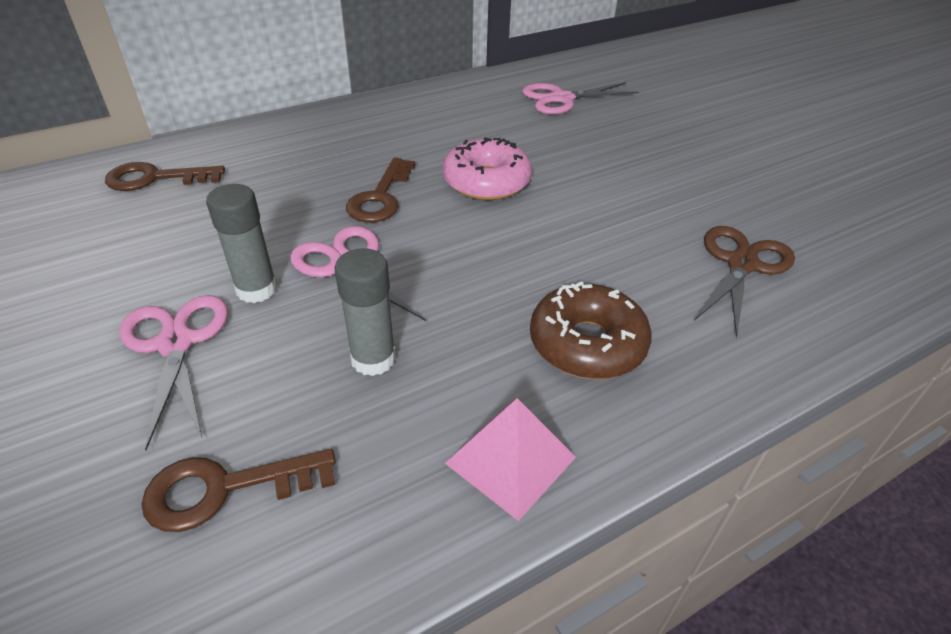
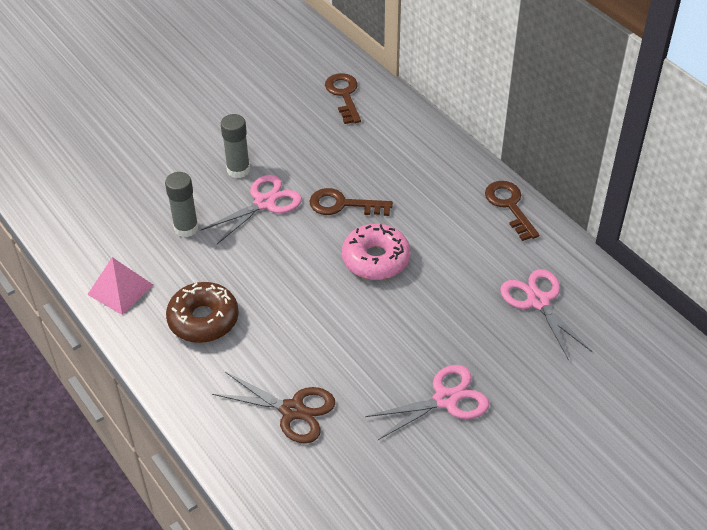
camera: 85 degrees right, 5 degrees up
(176, 343) = (193, 152): pink scissors -> pink scissors (445, 399)
(225, 489) = (106, 194): brown key -> brown key (509, 206)

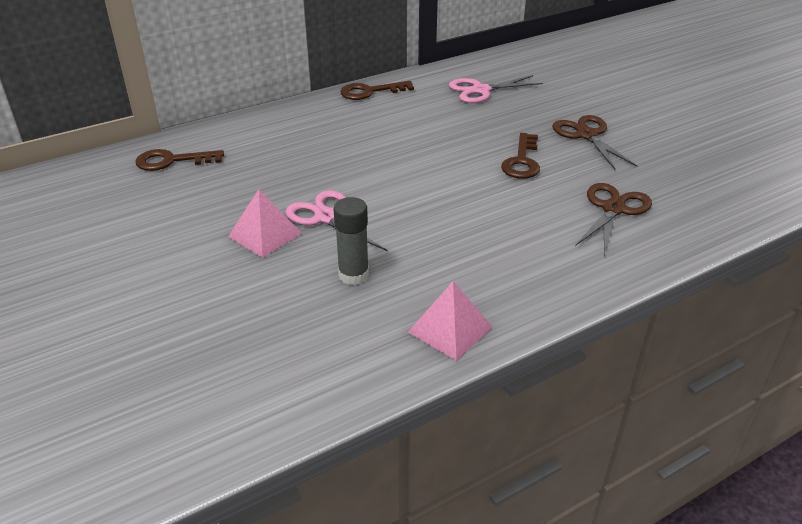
camera: 85 degrees left, 10 degrees down
(203, 319) = (500, 262): brown donut -> none
(238, 170) = (265, 234): grey glue stick -> pink pyramid
(343, 205) = (344, 170): brown key -> brown key (522, 161)
(376, 259) = (424, 156): pink donut -> none
(445, 399) = (587, 135): pink scissors -> brown scissors

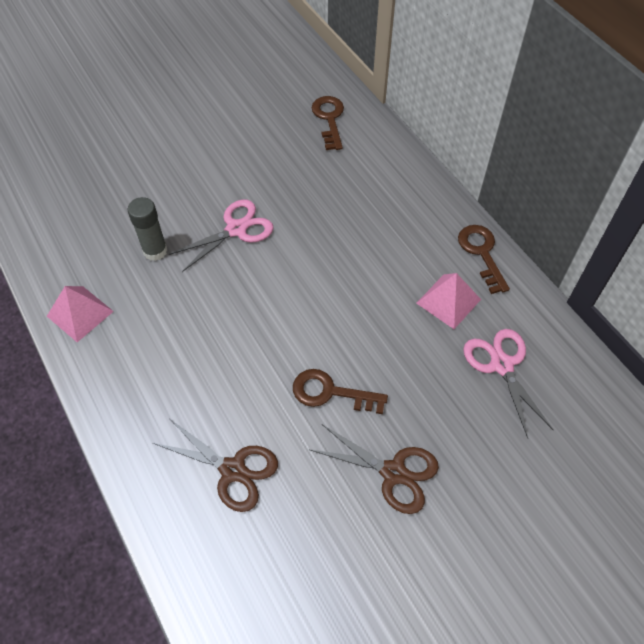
camera: 90 degrees right, 20 degrees up
(265, 234) = (215, 191): pink pyramid -> pink pyramid (448, 301)
(587, 135) = (393, 472): brown scissors -> brown scissors turned 45 degrees clockwise

